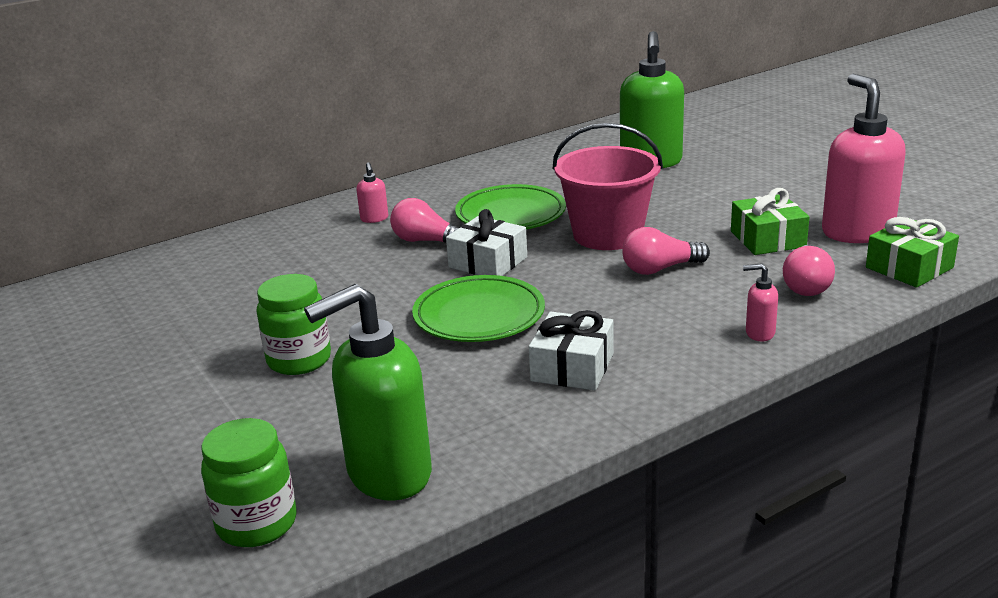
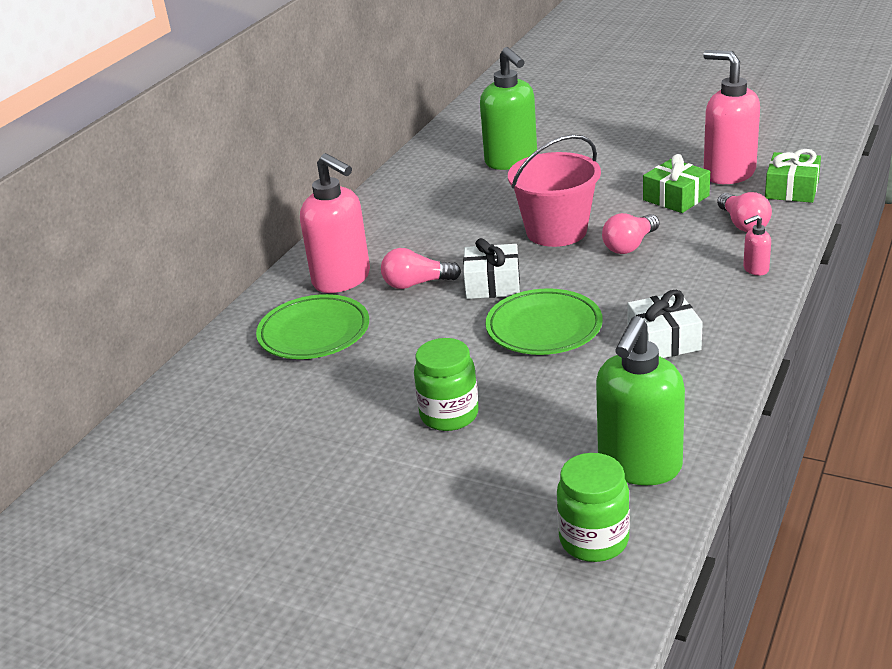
camera: 30 degrees left, 5 degrees up
(374, 219) = (342, 280): pink soap dispenser -> pink soap dispenser, size x2.35
(510, 214) = (456, 239): green plate -> green plate (314, 333)

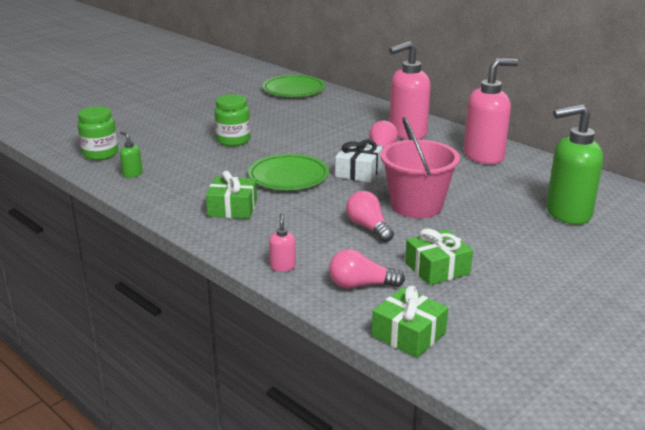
camera: 105 degrees right, 5 degrees down
(314, 333) = (351, 121): green plate -> green plate (293, 90)
(639, 466) = (132, 174): green soap dispenser -> green soap dispenser, size x0.43
(664, 340) = (232, 208): white gift -> green gift
(728, 173) = (471, 310): pink soap dispenser -> pink soap dispenser (484, 156)

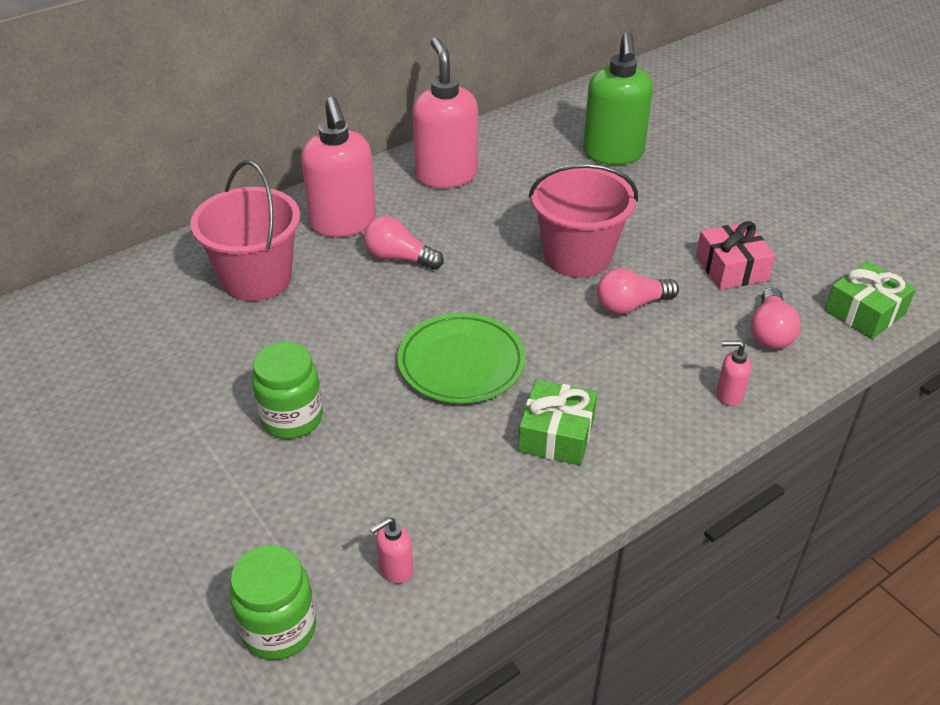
camera: 80 degrees left, 15 degrees up
(132, 174) = (395, 569): green soap dispenser -> pink soap dispenser
(293, 90) = (82, 319): green plate -> none
(342, 119) = (256, 278): none -> pink bucket
(358, 172) = (463, 290): white gift -> none
(437, 268) = (731, 268): green gift -> pink gift

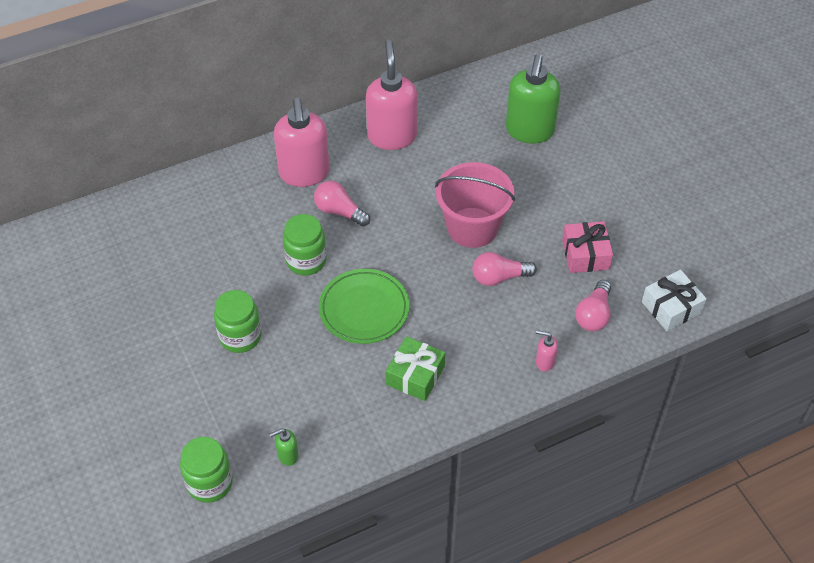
camera: 10 degrees right, 10 degrees up
(256, 278) = (233, 216): pink bucket -> none
(367, 317) = (306, 261): none -> green jar
(395, 569) = (287, 455): pink soap dispenser -> green soap dispenser
(865, 312) = (671, 307): green gift -> white gift

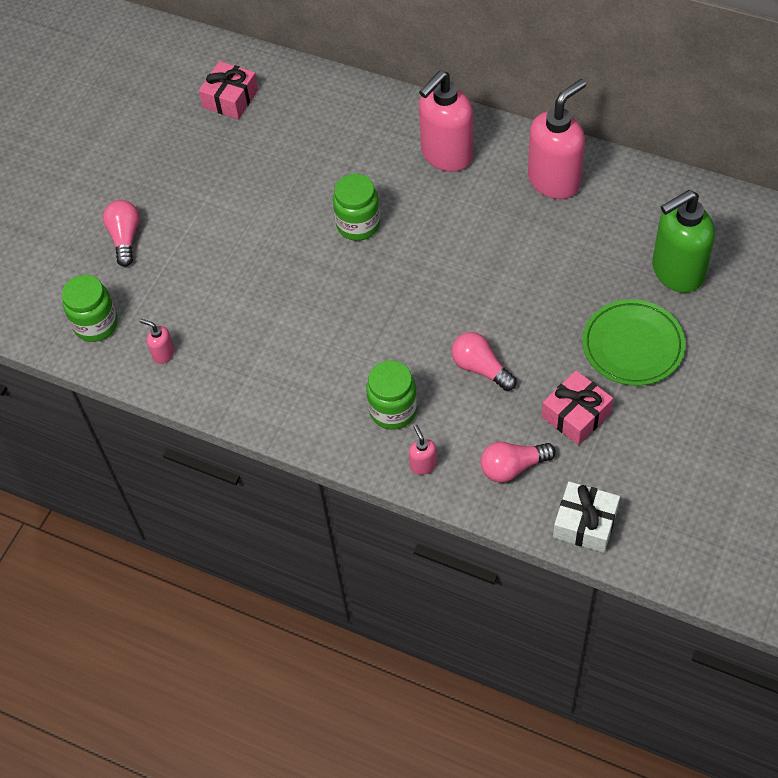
camera: 55 degrees right, 5 degrees up
(99, 256) = (230, 98): none -> pink gift
(240, 336) = (242, 240): green jar -> green jar (393, 410)
(287, 455) = (163, 354): green soap dispenser -> pink soap dispenser
(339, 211) = (432, 207): pink light bulb -> pink light bulb (125, 238)
(364, 309) = (349, 299): green plate -> green plate (632, 346)
(415, 375) = (318, 382): green gift -> none
(472, 227) = (515, 310): pink bucket -> none

